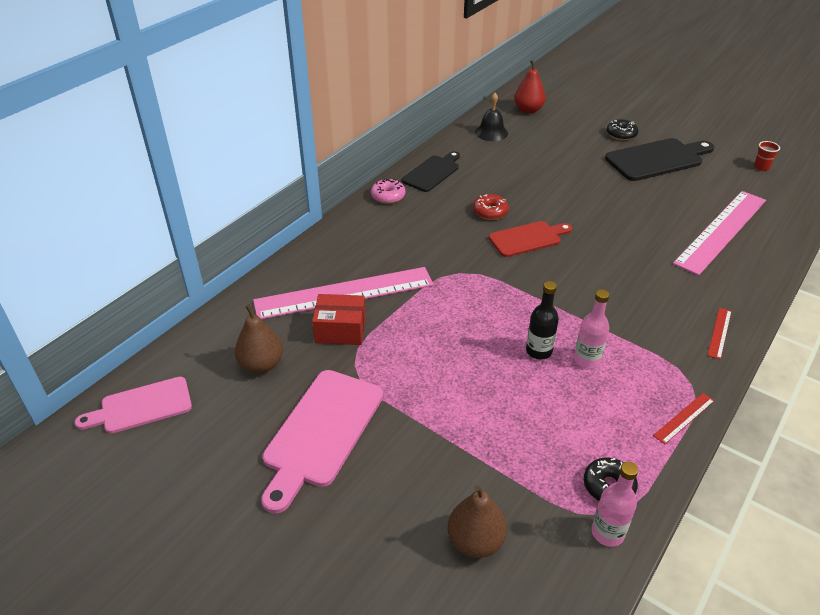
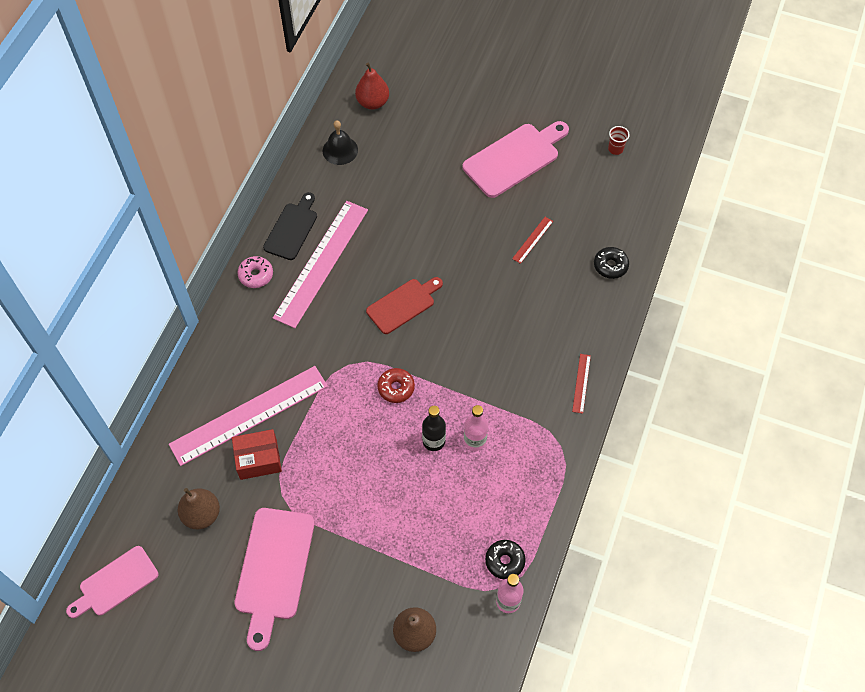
camera: 15 degrees left, 20 degrees up
(490, 212) = (361, 275): red donut -> red donut (396, 388)
(621, 134) = (475, 125): black donut -> black donut (610, 266)
(657, 159) = (514, 158): black cutting board -> pink cutting board
(684, 418) = (557, 482): red ruler -> red ruler (532, 240)
(721, 231) = (579, 252): pink ruler -> pink ruler (321, 263)

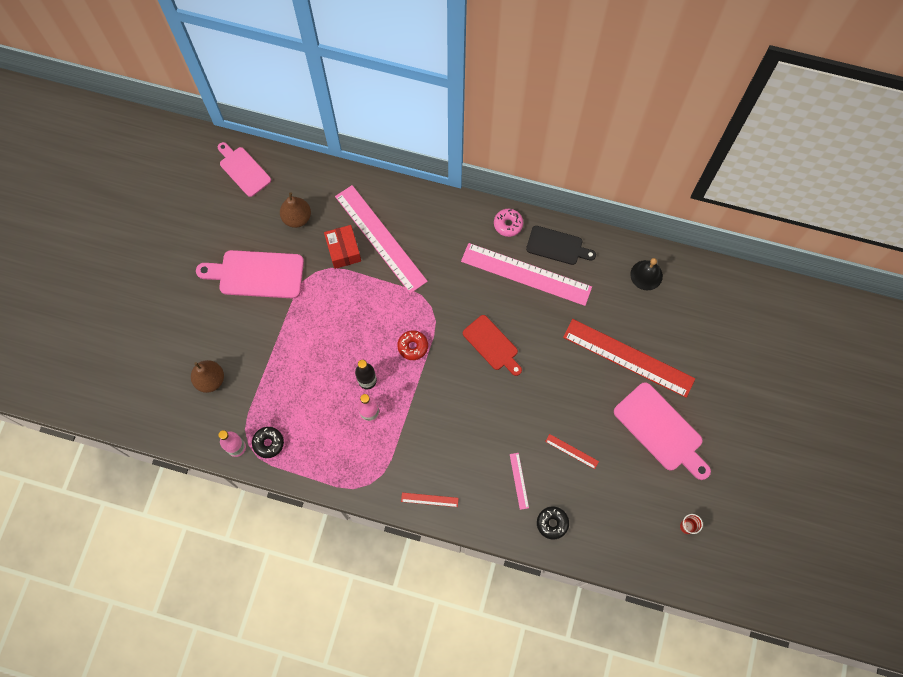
camera: 85 degrees right, 10 degrees up
(372, 102) = (705, 297): red pear -> none
(433, 177) = (628, 358): none -> red ruler
(563, 292) = (519, 481): none -> pink ruler

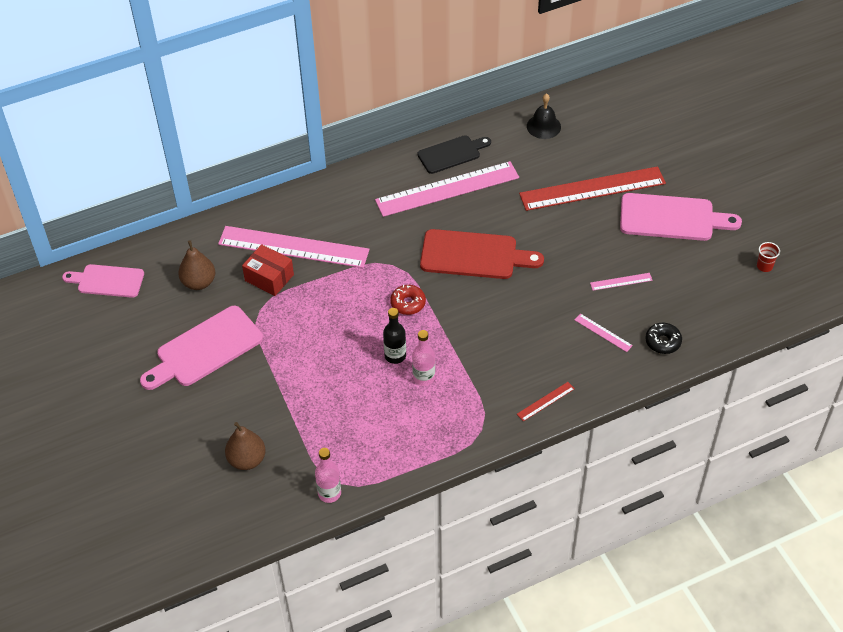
camera: 40 degrees left, 20 degrees down
(268, 443) = (356, 467): black donut -> none
(492, 345) = (474, 255): red cutting board -> red cutting board, size x1.53
(508, 224) = (394, 166): pink donut -> none
(571, 451) = (621, 281): red ruler -> pink ruler

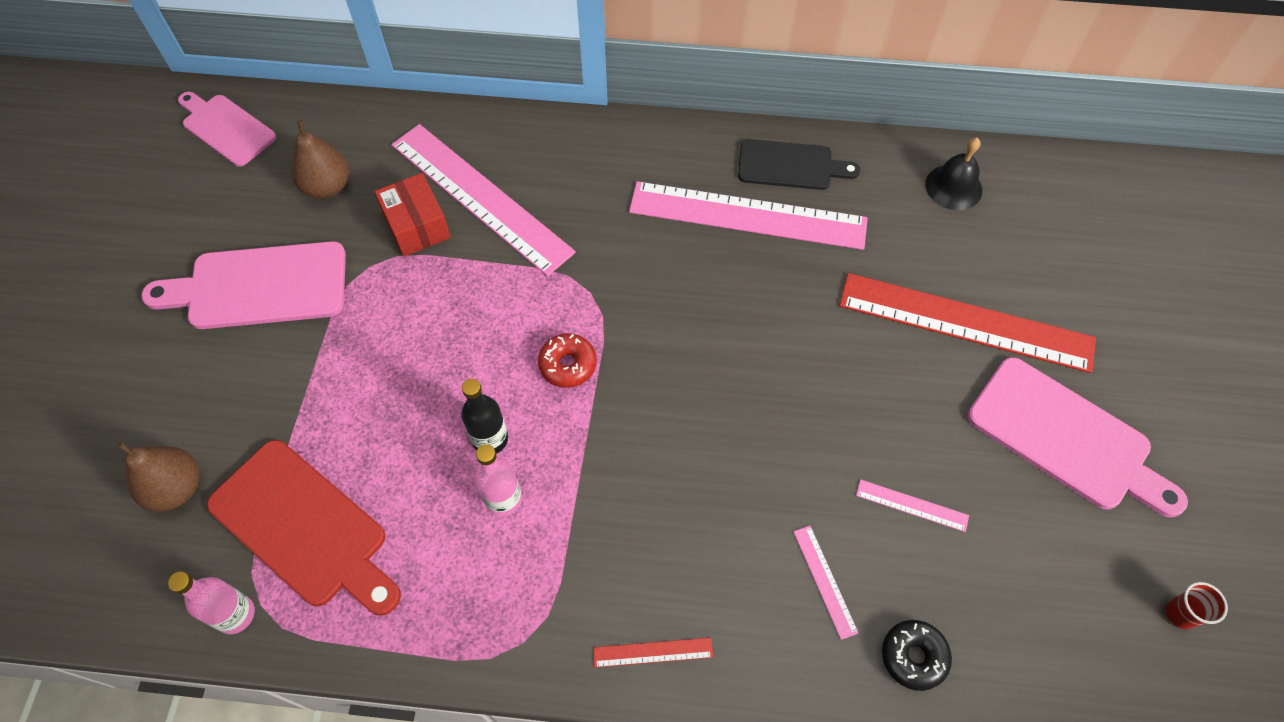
camera: 30 degrees right, 10 degrees up
(474, 255) = (714, 339): red cutting board -> red cutting board (304, 528)

